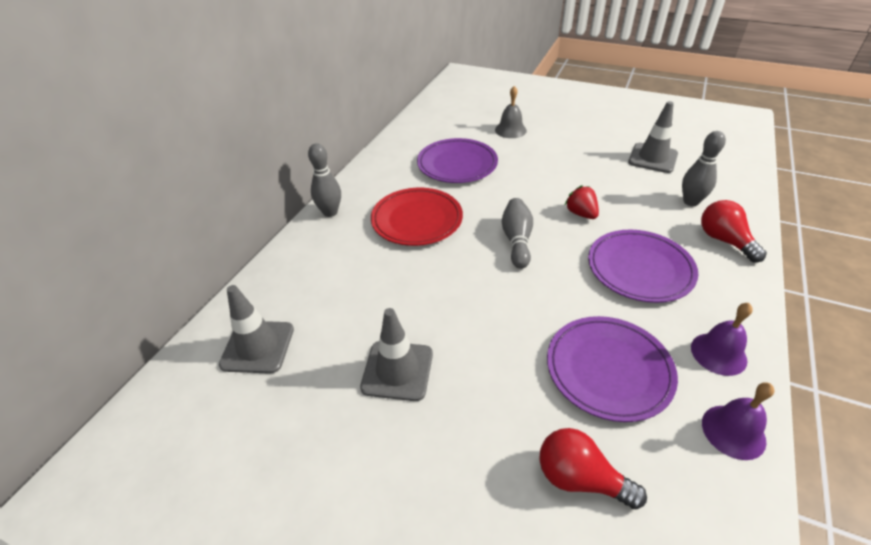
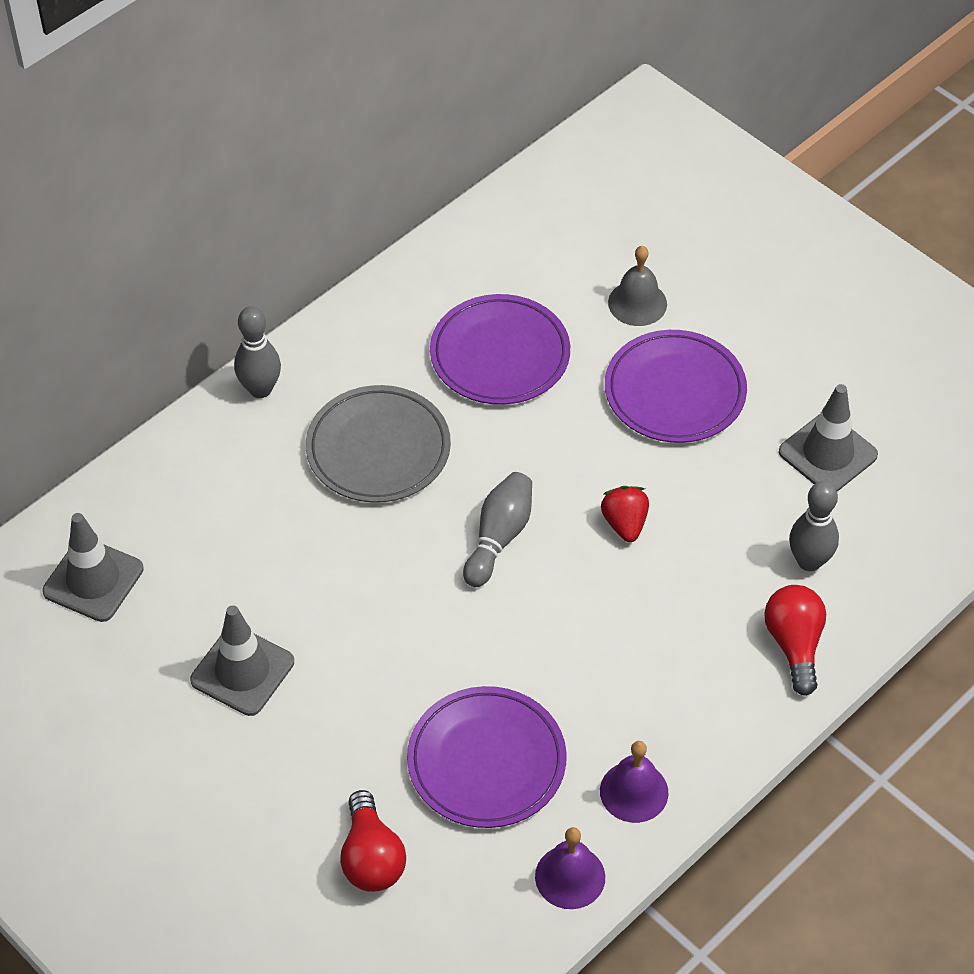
camera: 20 degrees right, 10 degrees up
(417, 220) = (378, 449): red plate -> grey plate
(580, 478) = (371, 857): red light bulb -> red light bulb turned 150 degrees counterclockwise
(640, 269) = (635, 645): purple plate -> purple plate (675, 391)

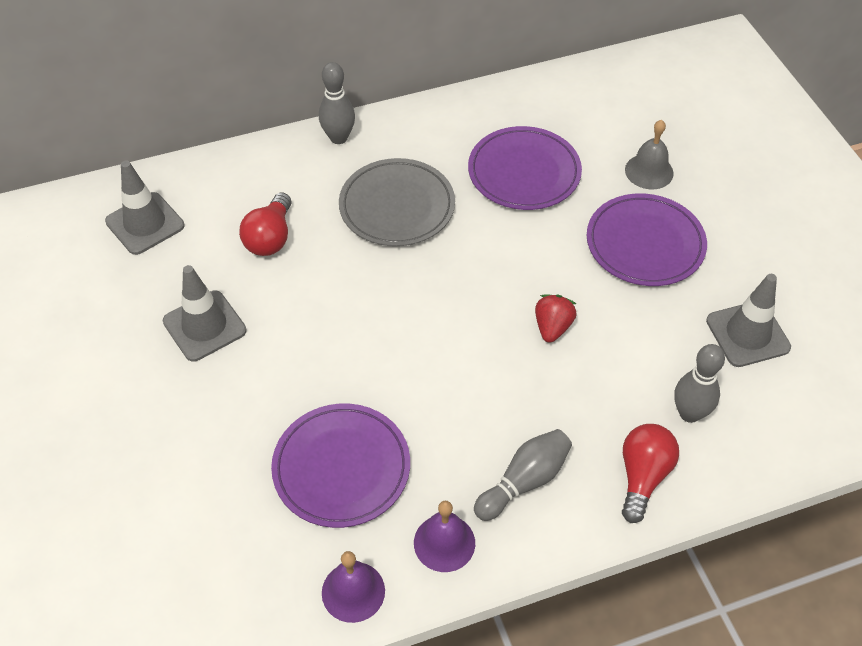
camera: 25 degrees right, 0 degrees up
(371, 857) = (209, 506): red light bulb -> red light bulb (270, 238)
(499, 537) = (449, 301): grey bowling pin -> grey bowling pin (524, 481)

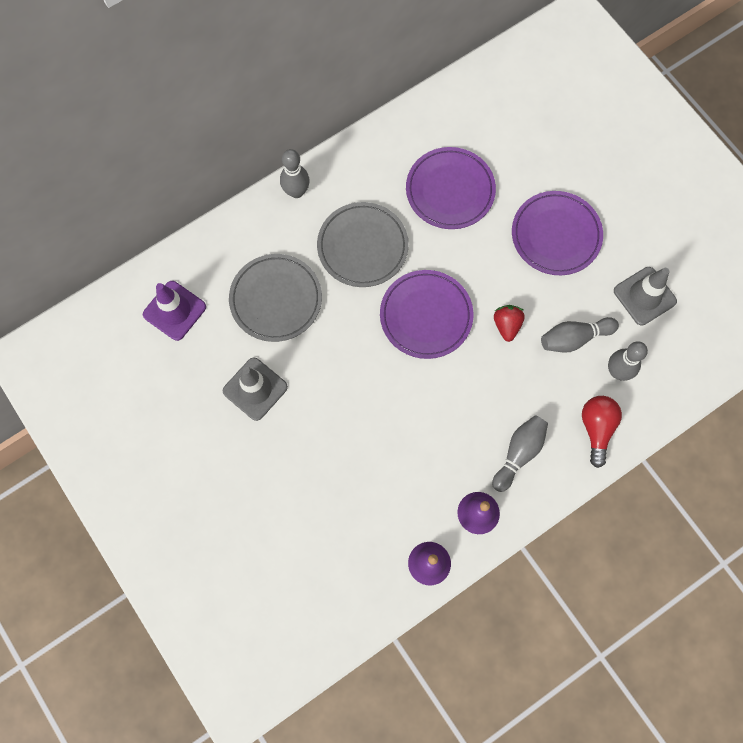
camera: 15 degrees left, 20 degrees up
(145, 224) = (174, 310): grey traffic cone -> purple traffic cone
(270, 238) = (276, 299): red light bulb -> grey plate
(341, 468) = (392, 476): purple plate -> purple plate (426, 316)
(639, 361) = (574, 338): none -> grey bowling pin
(649, 171) = (544, 166): grey bell -> none

